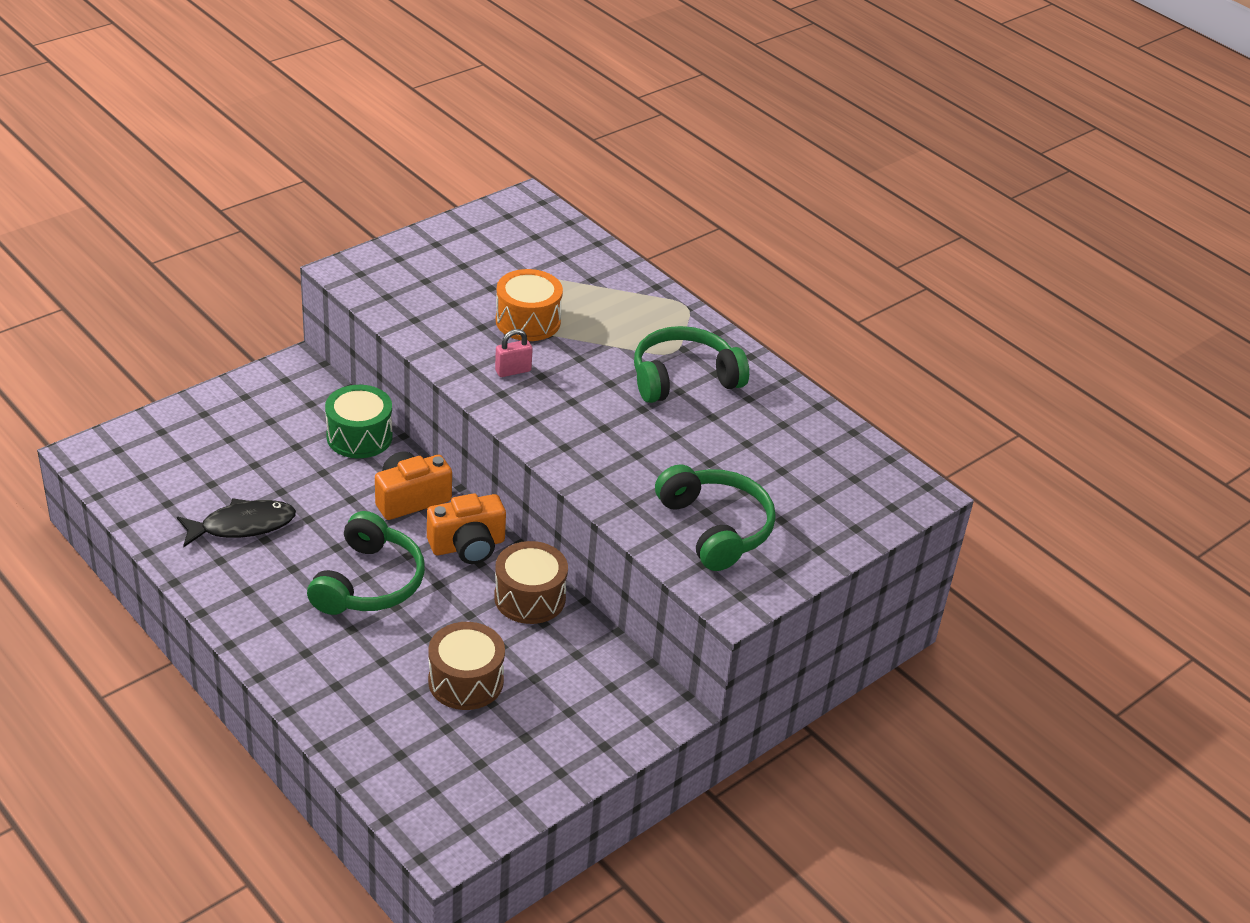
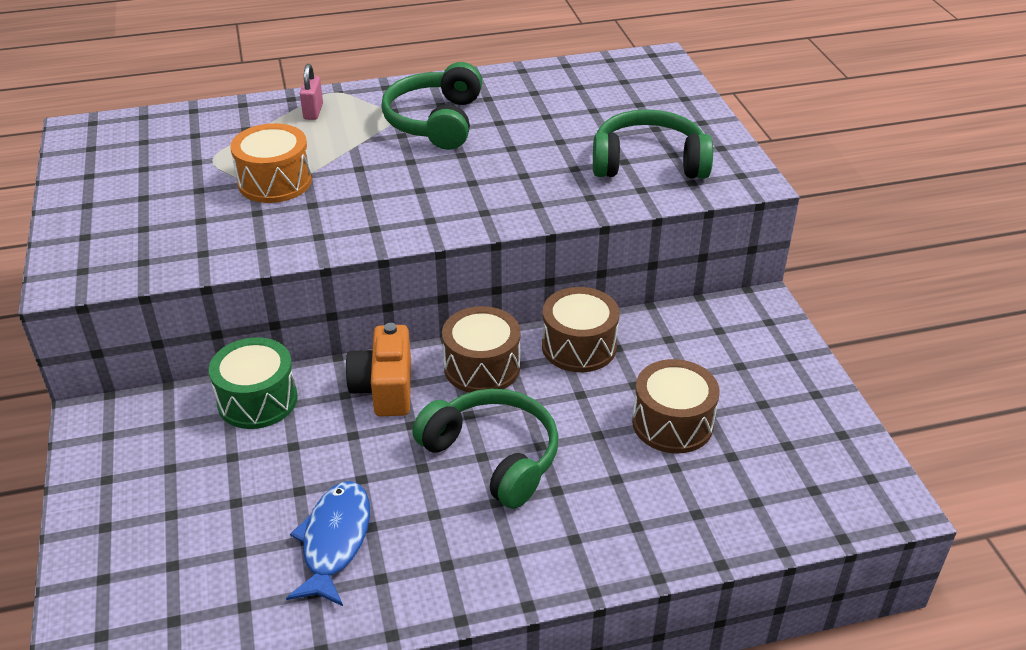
camera: 60 degrees left, 0 degrees up
(242, 525) = (334, 541): black fish -> blue fish
(468, 546) = (482, 367): orange camera -> brown drum
(513, 371) = (345, 211): pink padlock -> pink padlock (313, 111)

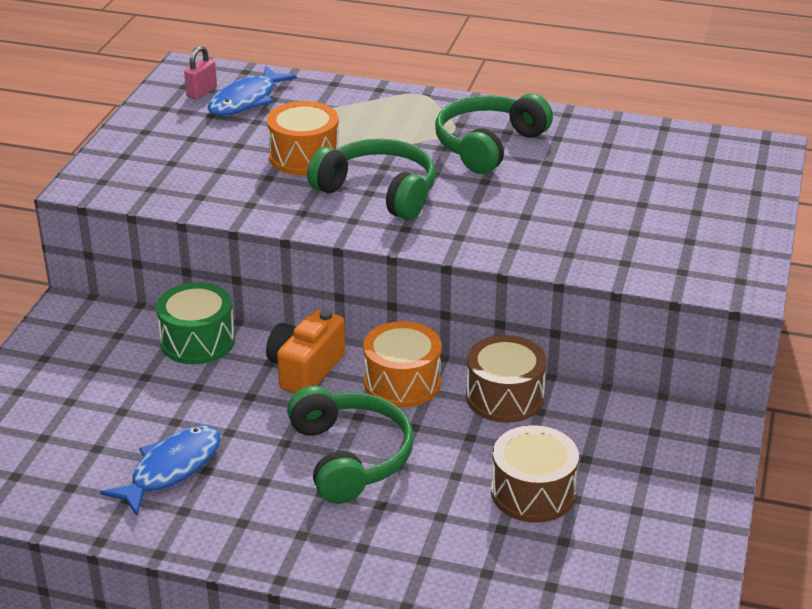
camera: 30 degrees right, 5 degrees down
(169, 144) = (246, 100): none -> blue fish
(313, 111) = (388, 106): pink padlock -> pink padlock (202, 92)
(482, 367) = (402, 382): brown drum -> orange drum
(648, 162) = (657, 241): green headphones -> green headphones (378, 192)

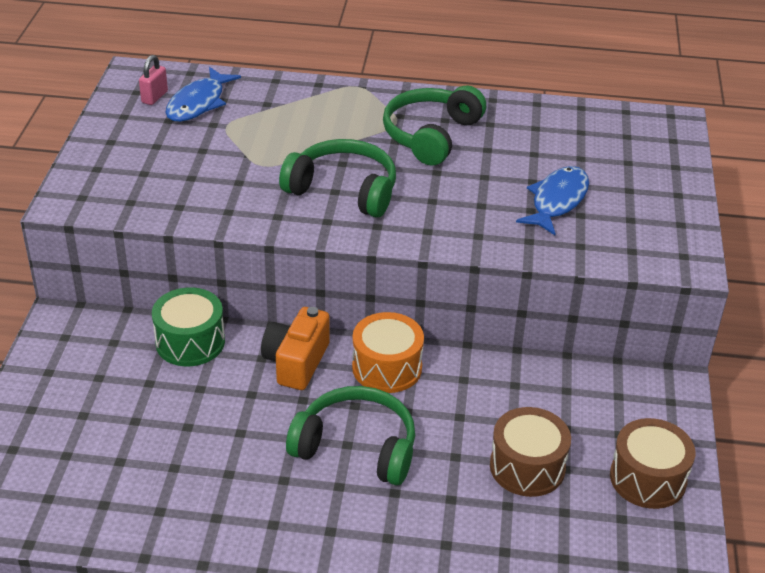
camera: 10 degrees left, 5 degrees up
(171, 469) = (195, 476): blue fish -> blue fish (557, 201)
(304, 157) = (266, 158): orange drum -> none
(350, 457) = (356, 447): green headphones -> green headphones turned 45 degrees counterclockwise
(505, 397) = (481, 374): brown drum -> brown drum (648, 478)

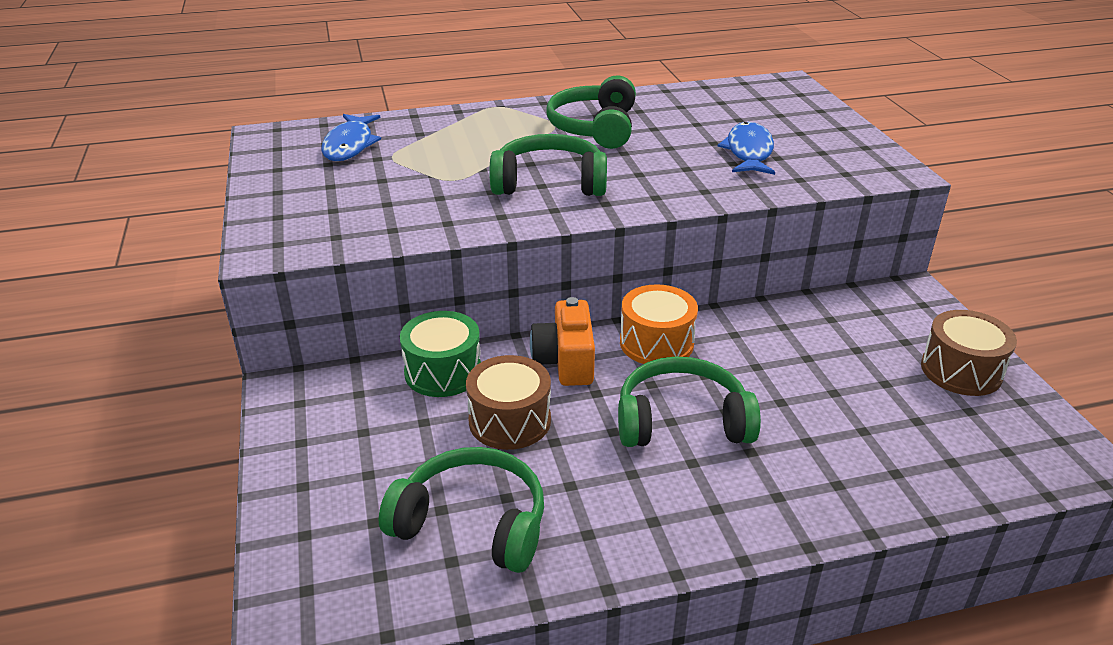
camera: 20 degrees left, 5 degrees down
(136, 480) = (472, 523): none -> green headphones
(154, 97) = (300, 149): pink padlock -> none
(527, 467) = (852, 391): brown drum -> brown drum (510, 420)

